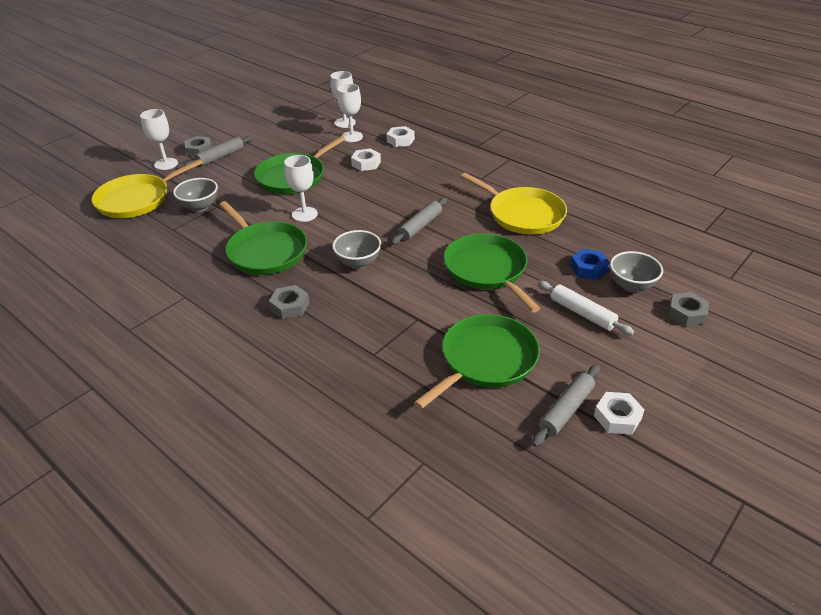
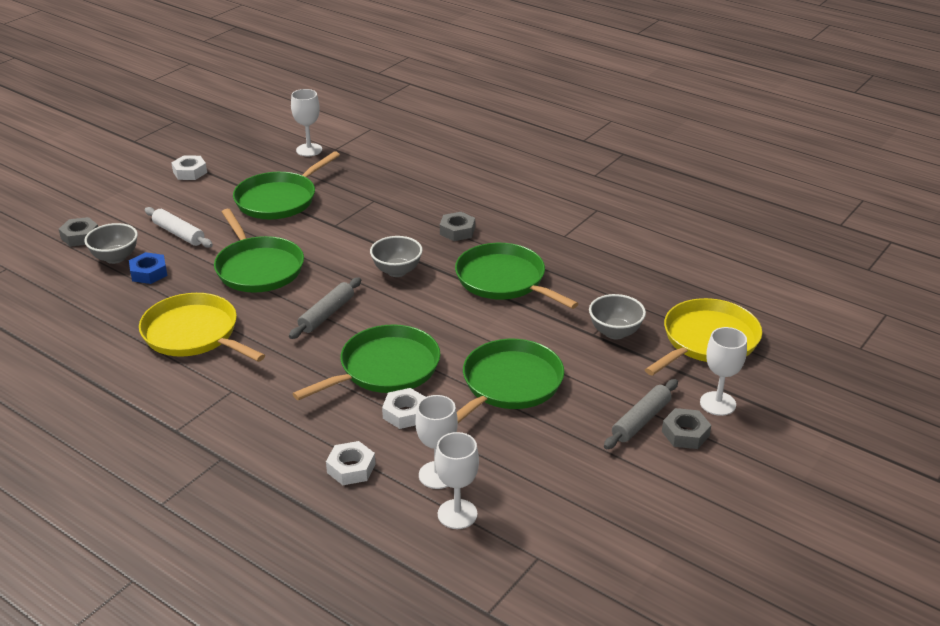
camera: 175 degrees right, 5 degrees down
(304, 214) = (474, 326): white goblet -> white goblet (309, 150)
(376, 188) = (385, 368): none -> green pan
(566, 410) = (226, 174): grey rolling pin -> none

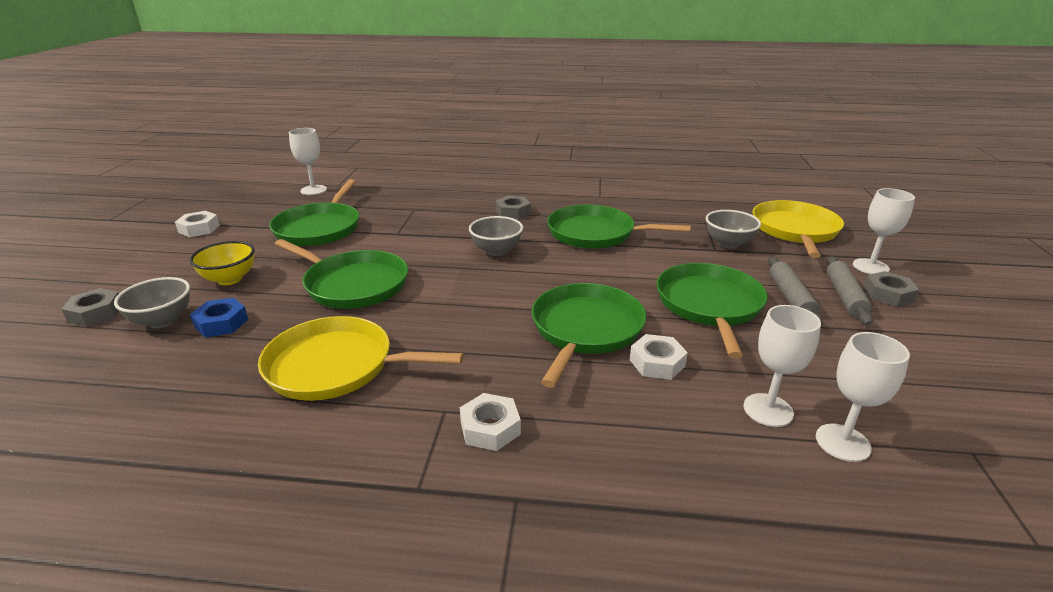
camera: 30 degrees left, 5 degrees down
(178, 234) = (230, 279): white rolling pin -> yellow bowl
(327, 314) = (470, 302): grey rolling pin -> grey rolling pin (790, 297)
(351, 468) = (678, 441): white nut -> white nut (490, 428)

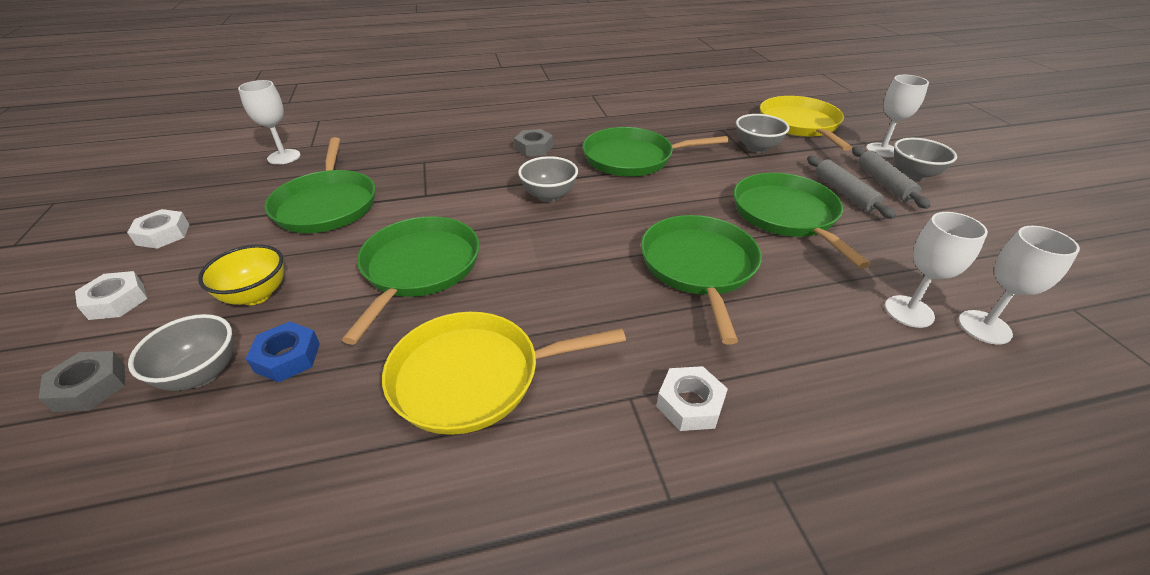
camera: 20 degrees left, 10 degrees up
(353, 284) = (419, 268): green pan -> green pan turned 90 degrees counterclockwise
(657, 363) = (787, 287): white nut -> white nut (116, 301)
(888, 294) = (913, 174): grey nut -> grey bowl

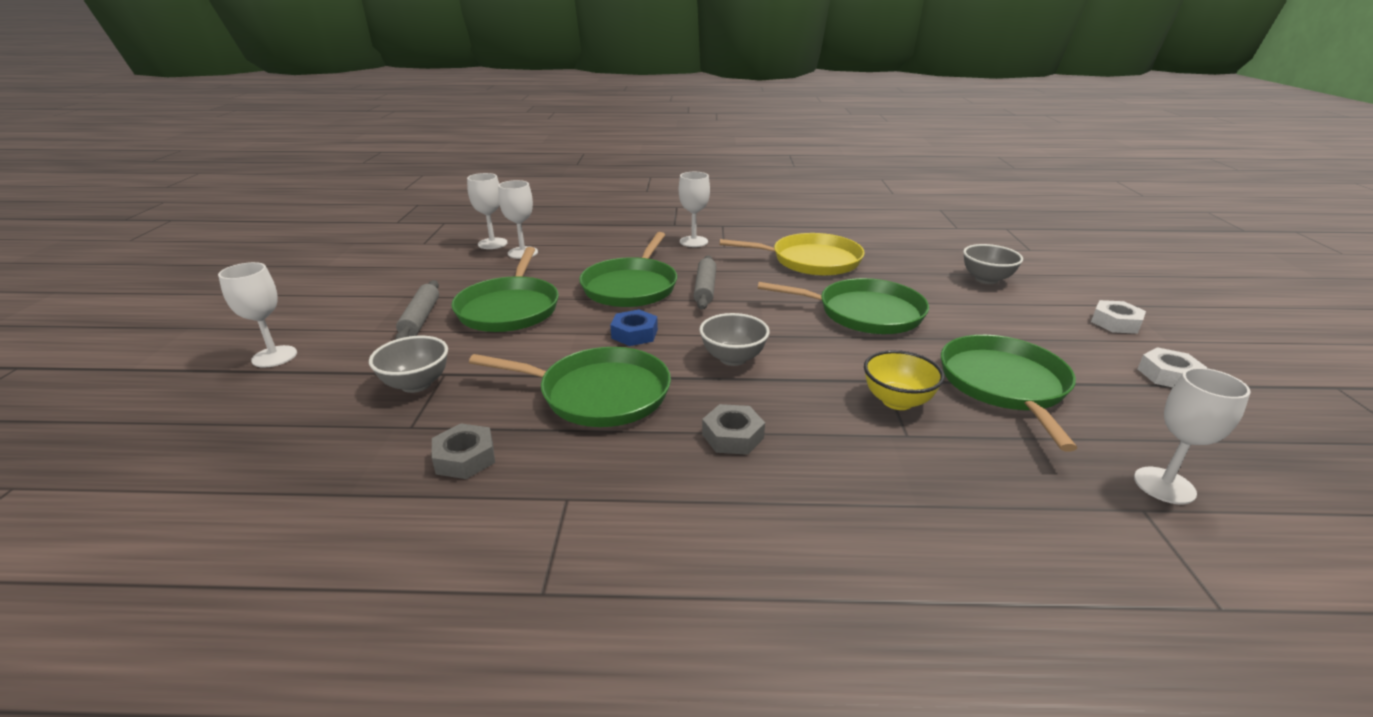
camera: 165 degrees left, 10 degrees down
(90, 387) = (1054, 282): grey nut -> grey nut (465, 458)
(256, 295) = (995, 313): yellow bowl -> yellow bowl (897, 401)
(288, 357) = (935, 280): blue nut -> blue nut (634, 334)
(419, 268) = (864, 313): green pan -> green pan turned 105 degrees counterclockwise
(690, 404) = (693, 241): white nut -> white goblet
(800, 125) = (283, 415): yellow pan -> none
(884, 183) = (363, 321): grey rolling pin -> grey rolling pin (705, 289)
(913, 174) = (314, 325): grey bowl -> none

